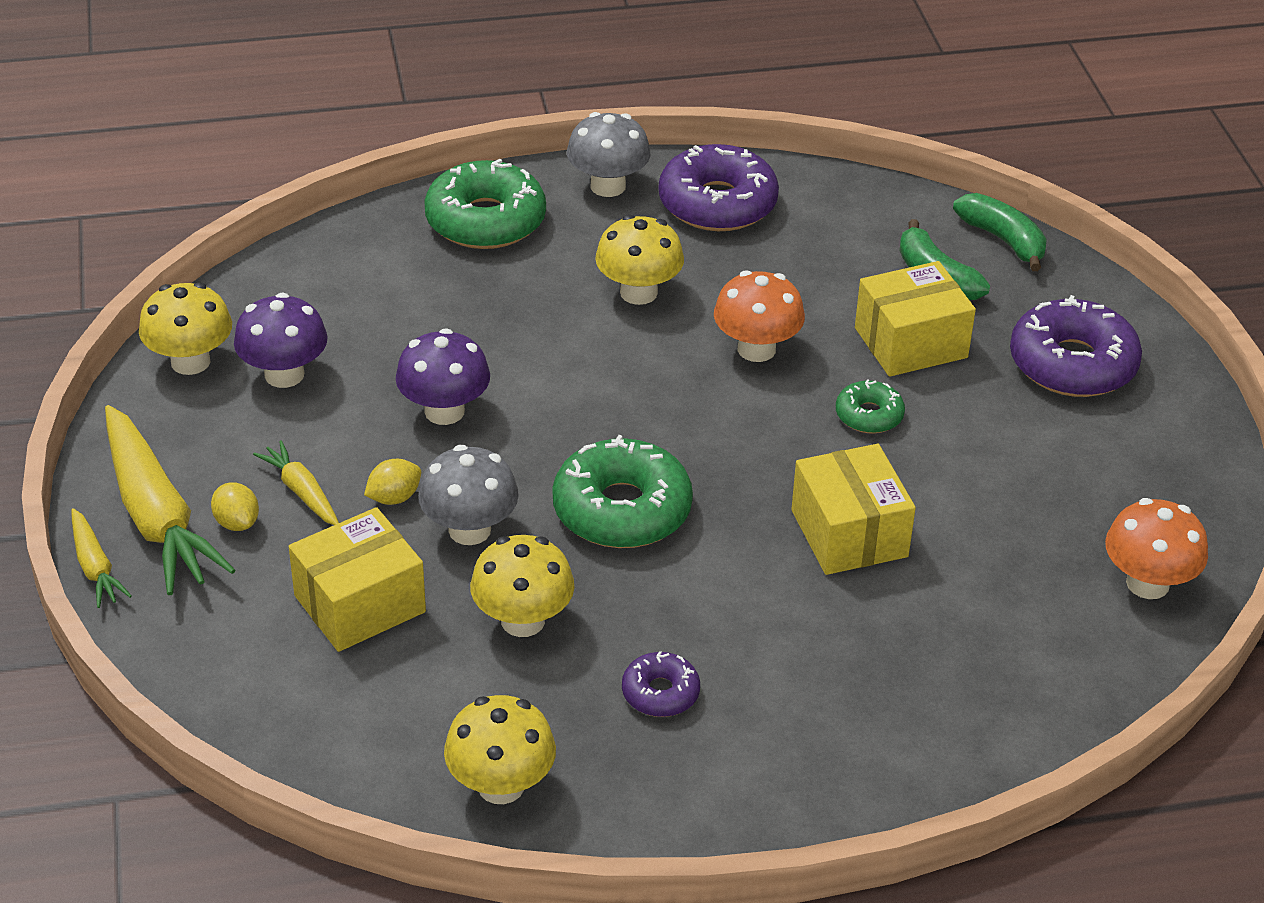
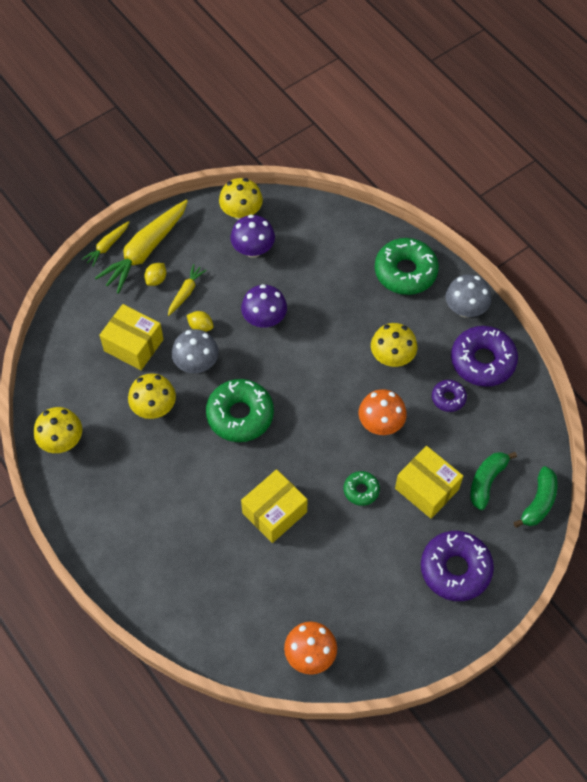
camera: 65 degrees right, 20 degrees up
(660, 693) = (139, 477): purple donut -> purple donut (448, 398)

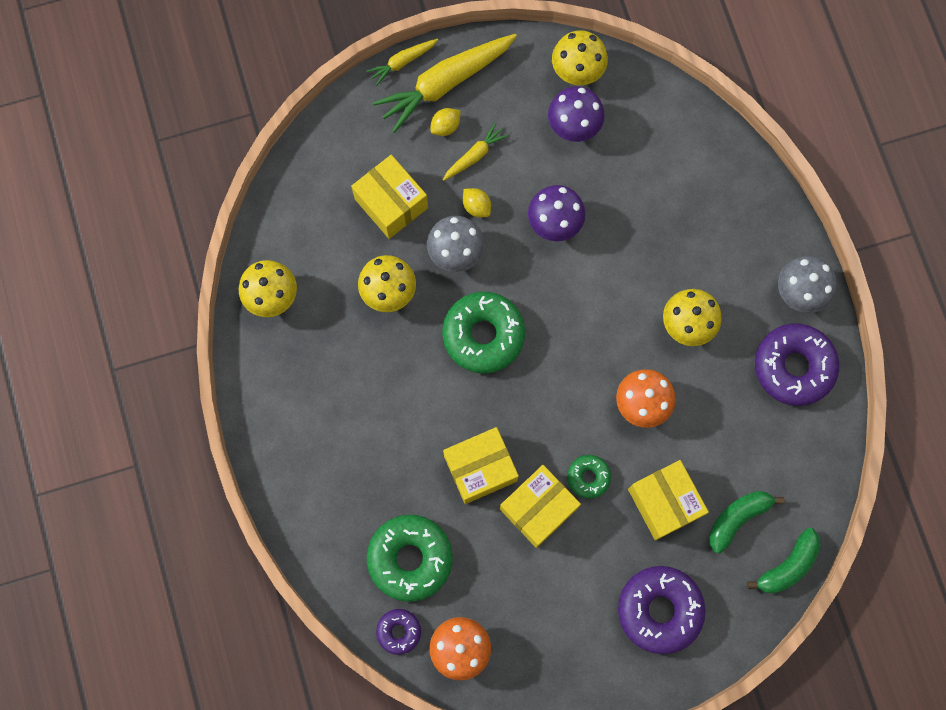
camera: 20 degrees right, 15 degrees up
(331, 526) = (538, 508): none -> yellow box
(405, 272) = (746, 218): green donut -> green donut (410, 558)
(448, 398) = (734, 399): purple donut -> purple donut (399, 631)

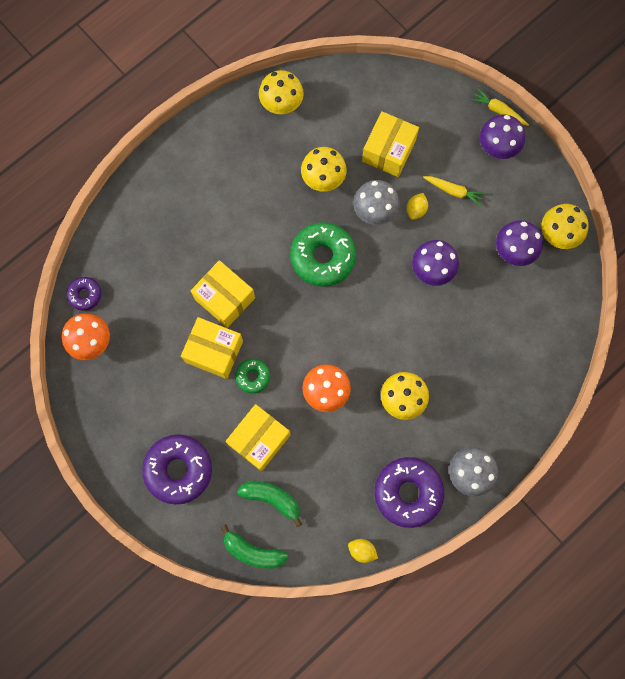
camera: 65 degrees right, 0 degrees up
(410, 558) = (139, 279): green donut -> none
(445, 84) = (497, 147): yellow carrot -> purple mushroom
(445, 126) = (465, 161): yellow lemon -> yellow lemon (362, 550)

